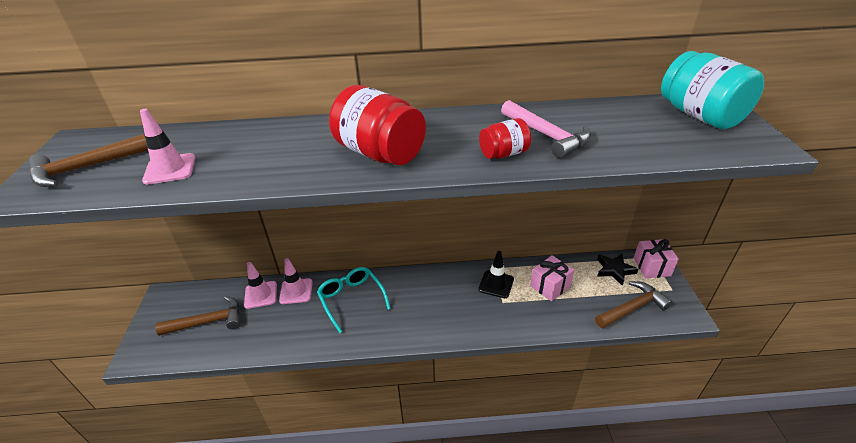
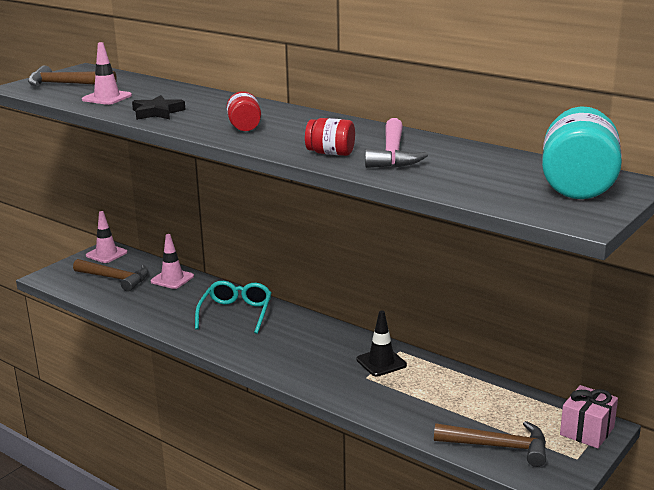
camera: 40 degrees right, 15 degrees down
(296, 291) = (201, 288): pink traffic cone -> pink traffic cone (106, 254)
(380, 153) = (244, 127): red jar -> red jar, size x0.54
(550, 286) = (435, 389): pink gift -> none
(614, 270) = (533, 412): black star -> black star (157, 112)

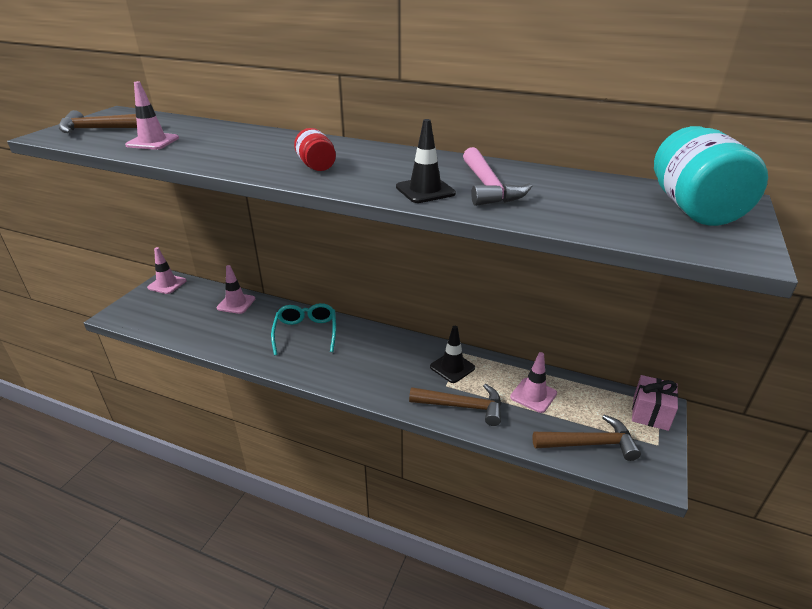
camera: 15 degrees left, 10 degrees up
(115, 279) = (182, 309): brown hammer -> brown hammer (462, 406)
(157, 112) = (215, 155): black star -> none
(330, 153) = (425, 190): red jar -> black traffic cone
(459, 398) = (533, 395): none -> pink traffic cone

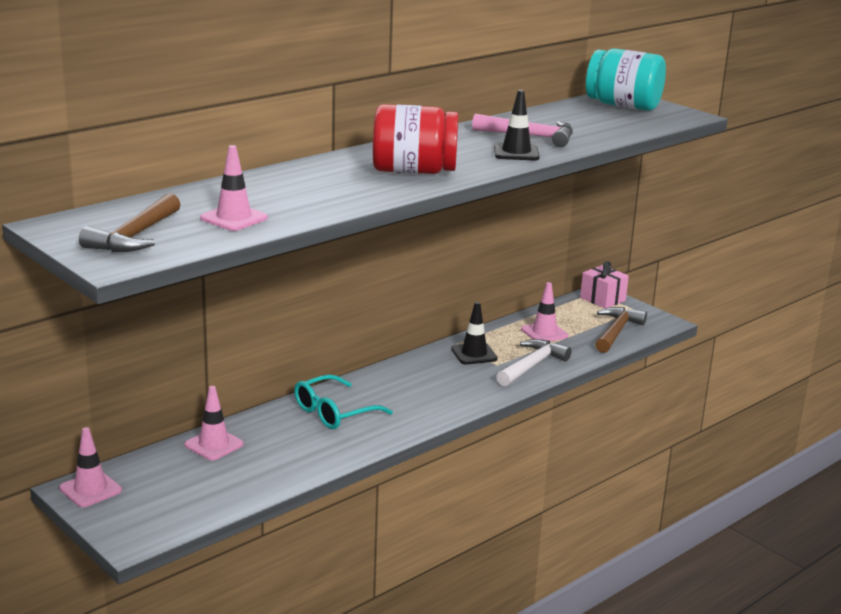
camera: 65 degrees left, 10 degrees down
(306, 333) = (334, 412): turquoise glasses -> turquoise glasses turned 60 degrees counterclockwise
(316, 166) = (413, 171): red jar -> red jar, size x1.87
(462, 406) = (532, 365): brown hammer -> white hammer

